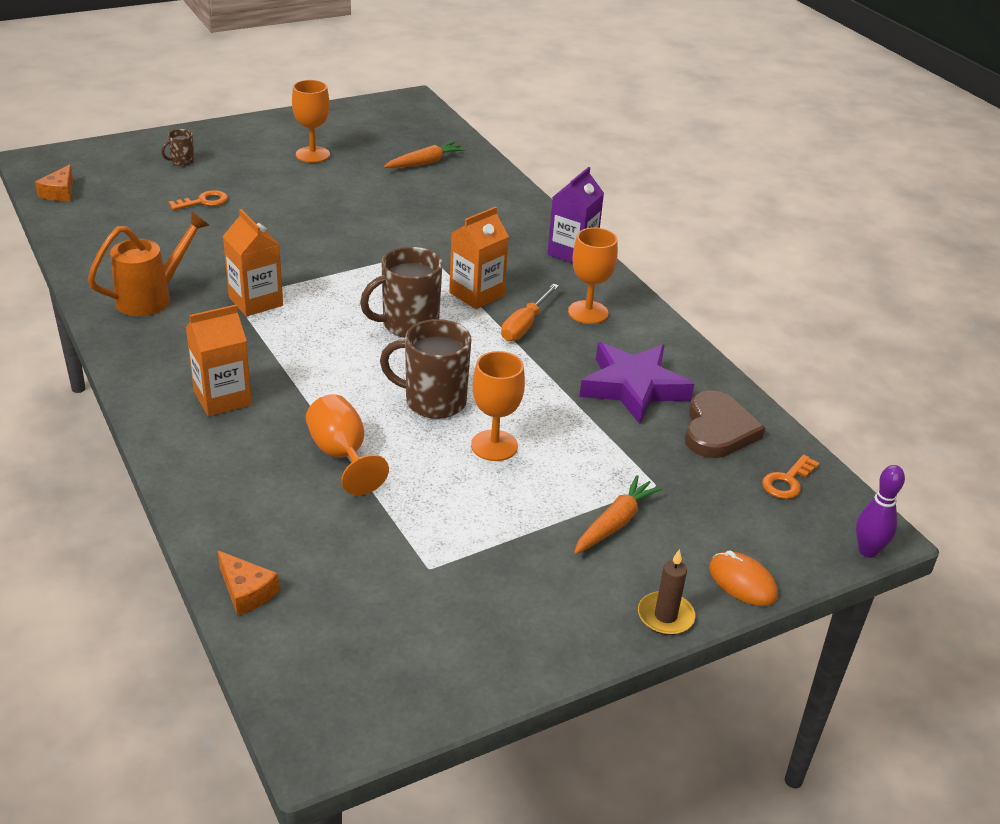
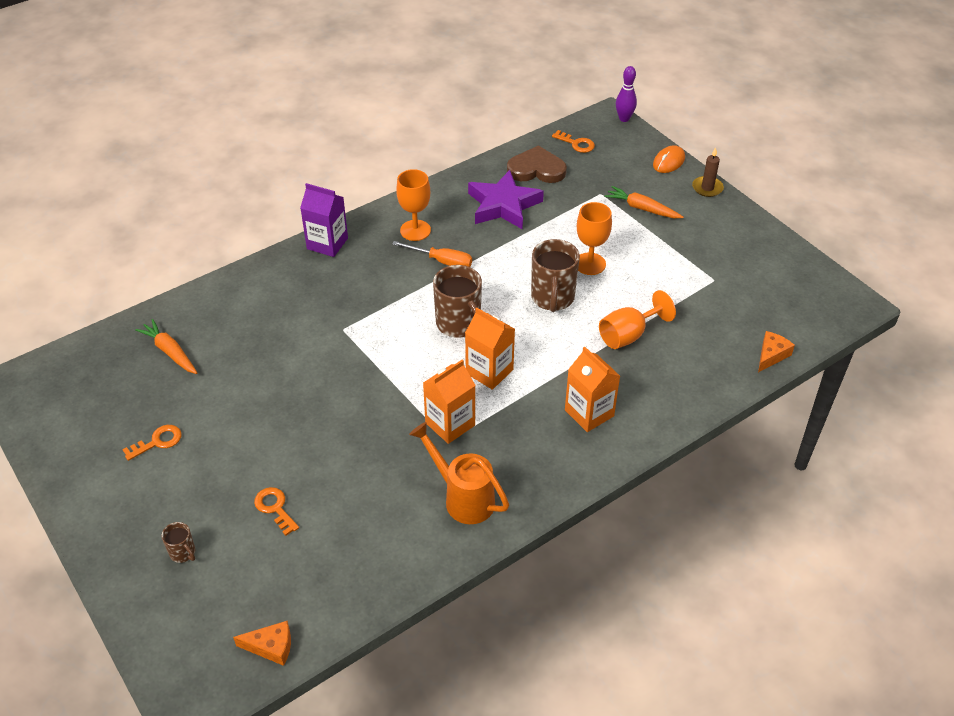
camera: 95 degrees left, 10 degrees up
(312, 155) = (158, 442): orange goblet -> orange key
(476, 294) = (404, 291): orange carton -> orange carton (489, 371)

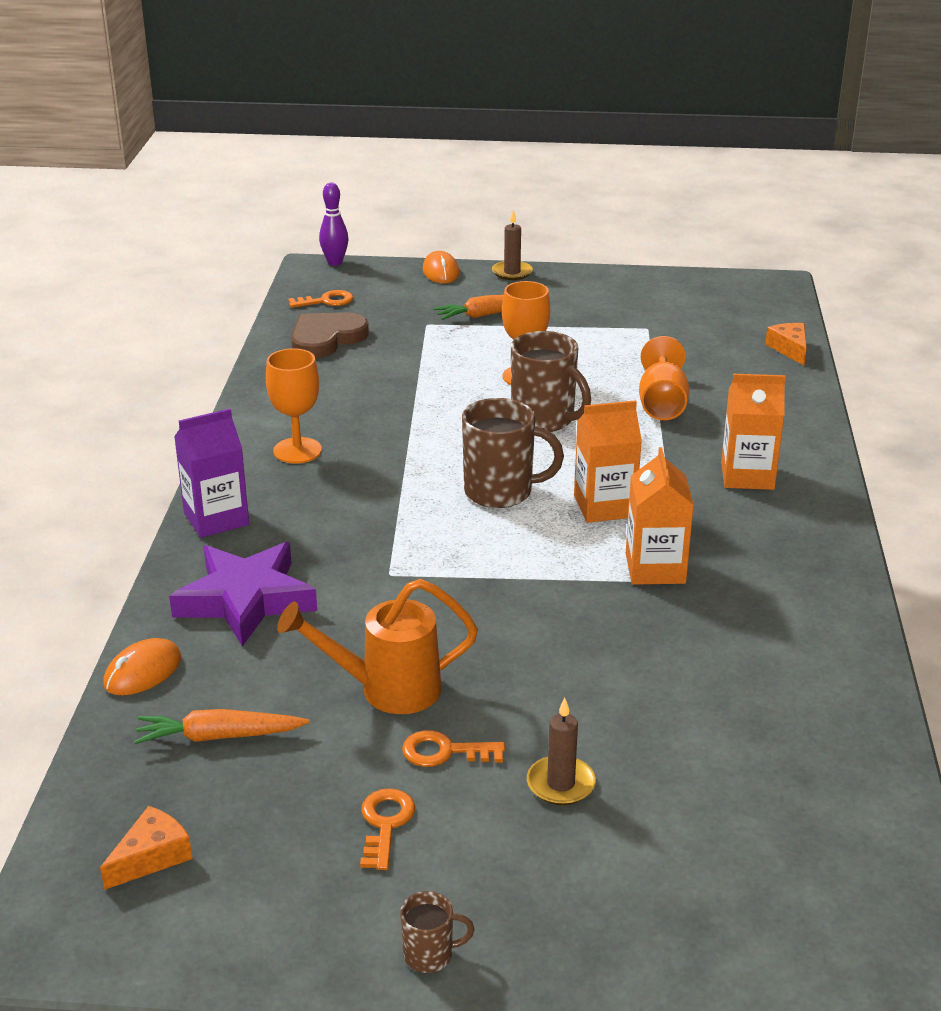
camera: 50 degrees left, 15 degrees down
(183, 553) = (633, 888): brown mug -> brown mug (430, 955)
(192, 299) = (143, 672): none -> orange mouse
(235, 486) = (560, 784): none -> brown candle
(271, 647) = (885, 873): orange cheese -> orange cheese (151, 857)
(275, 508) = (641, 765): orange key -> orange key (444, 752)
(442, 261) = (379, 457): orange screwdriver -> none
(462, 497) = (783, 611): orange watering can -> orange watering can (386, 690)
(503, 205) = (350, 381): purple star -> purple star (245, 600)

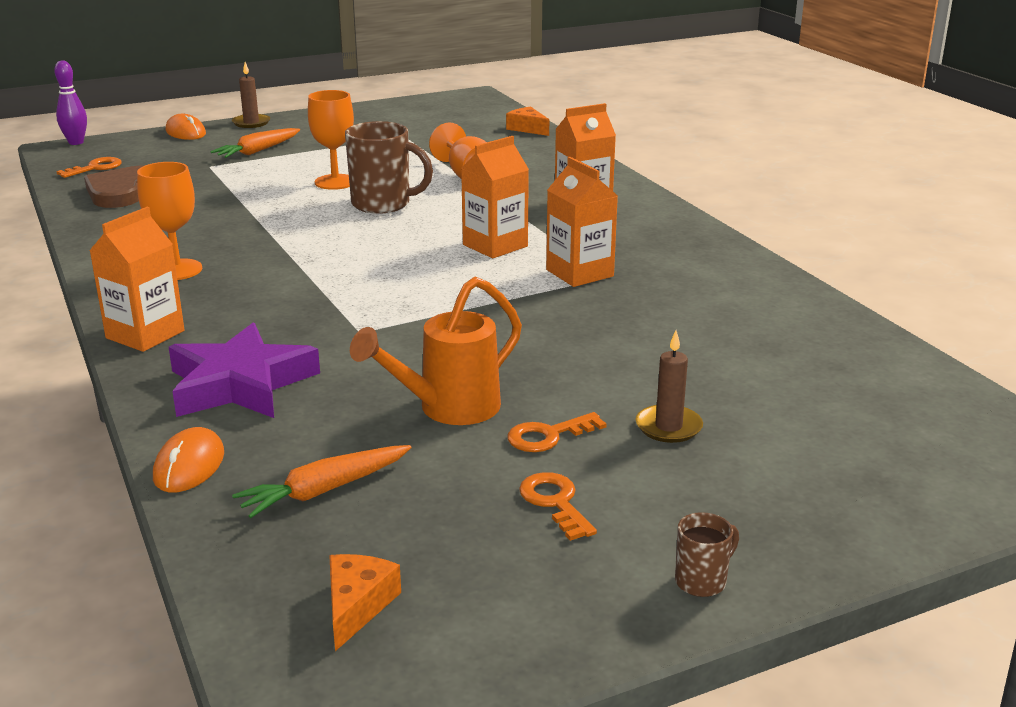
camera: 30 degrees left, 5 degrees down
(216, 519) = (145, 334): purple carton -> orange carton
(501, 492) = (398, 256): brown mug -> none

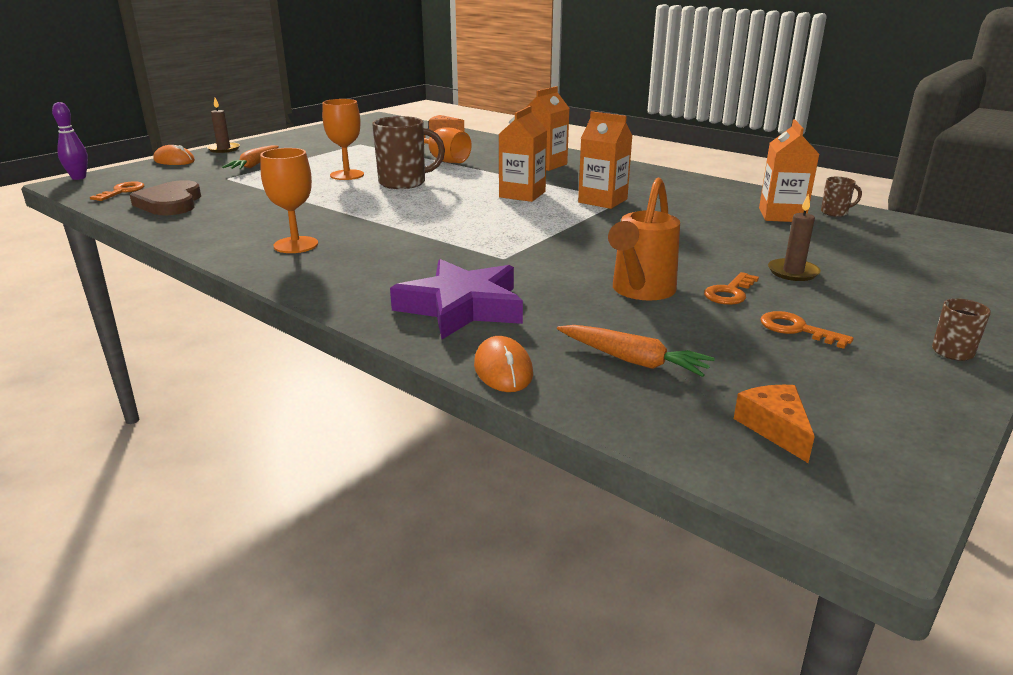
camera: 25 degrees left, 0 degrees up
(145, 334) = (331, 291): orange carton -> orange carton (781, 215)
(324, 490) = (633, 360): orange carrot -> orange carrot turned 90 degrees counterclockwise
(869, 352) = (835, 212): none -> brown mug

